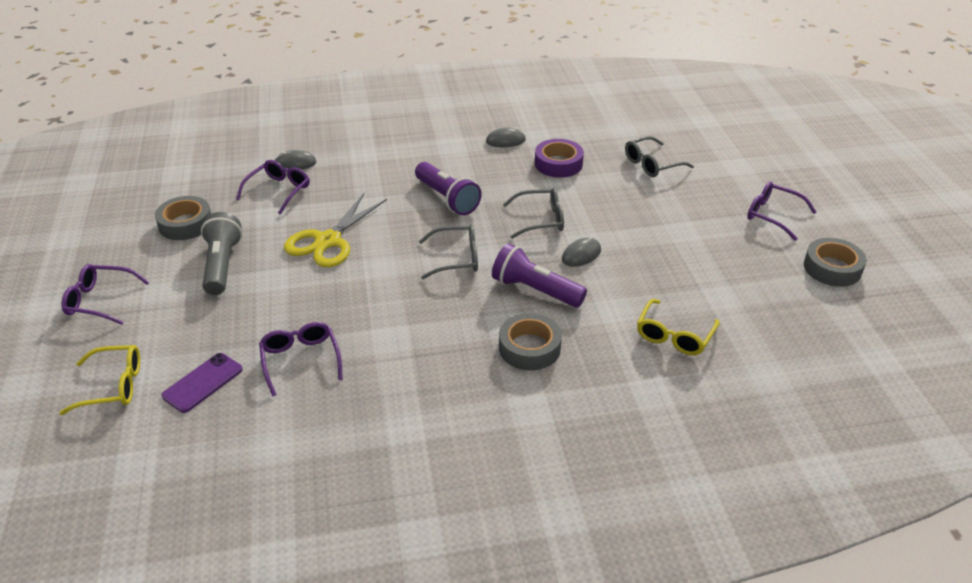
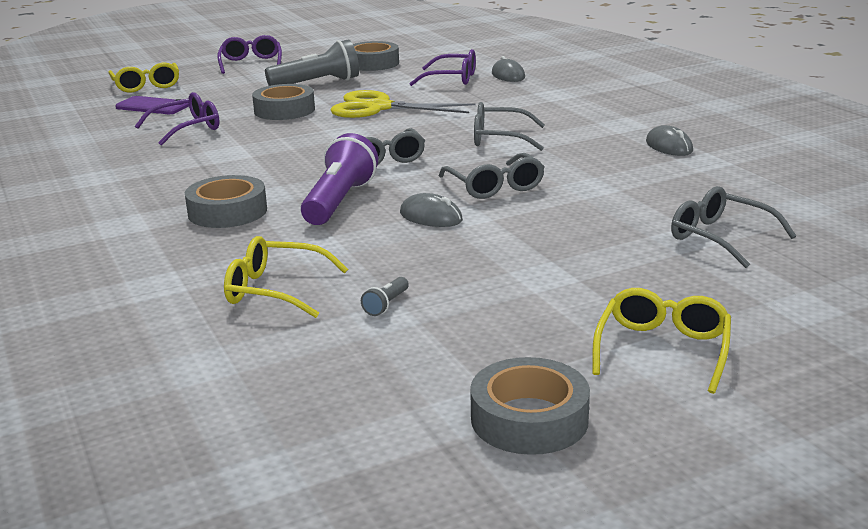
camera: 75 degrees right, 15 degrees down
(292, 294) = (284, 110): none -> grey tape
(447, 199) = (499, 138): purple flashlight -> grey glasses
(558, 164) = (645, 180): purple tape -> none
(705, 293) = (386, 305): none -> grey flashlight
(773, 215) = (662, 350): purple glasses -> yellow glasses

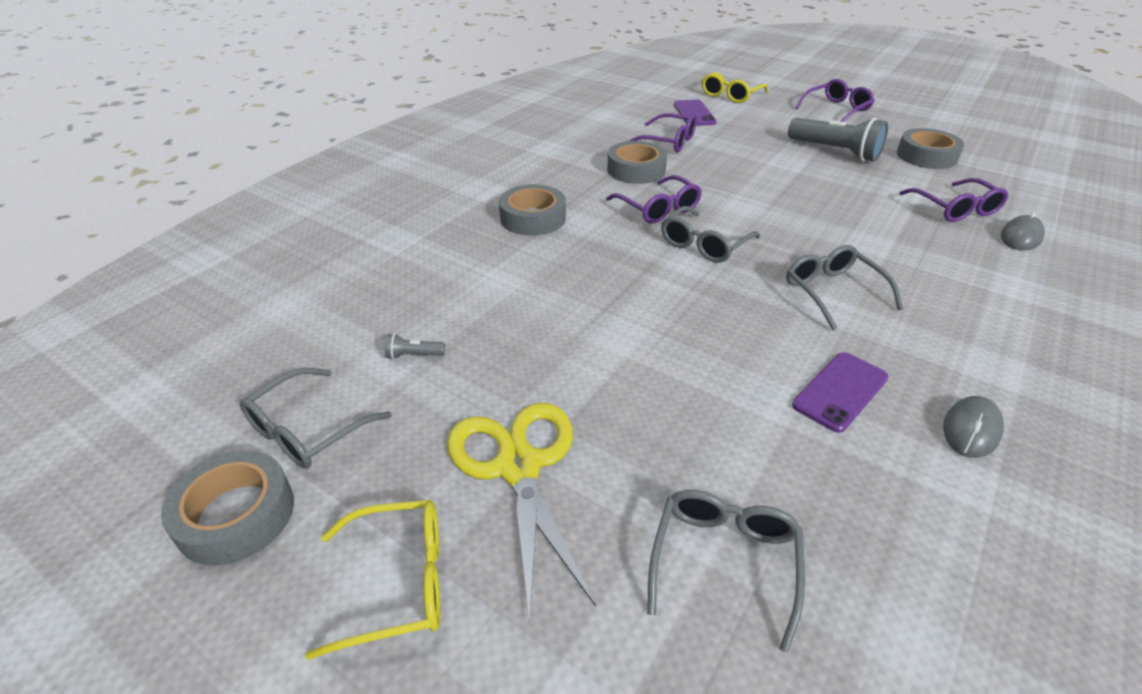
camera: 60 degrees right, 15 degrees up
(275, 290) = (412, 291): yellow glasses -> none
(284, 110) = (755, 162): grey tape -> grey tape (636, 170)
(299, 160) = (658, 208): none -> purple glasses
(339, 201) = (594, 258): purple flashlight -> none
(379, 107) = (821, 200): yellow scissors -> yellow scissors (518, 467)
(431, 217) = (602, 317): grey mouse -> none
(495, 186) = (706, 331): grey glasses -> grey glasses (308, 430)
(603, 167) = (840, 391): none -> purple phone

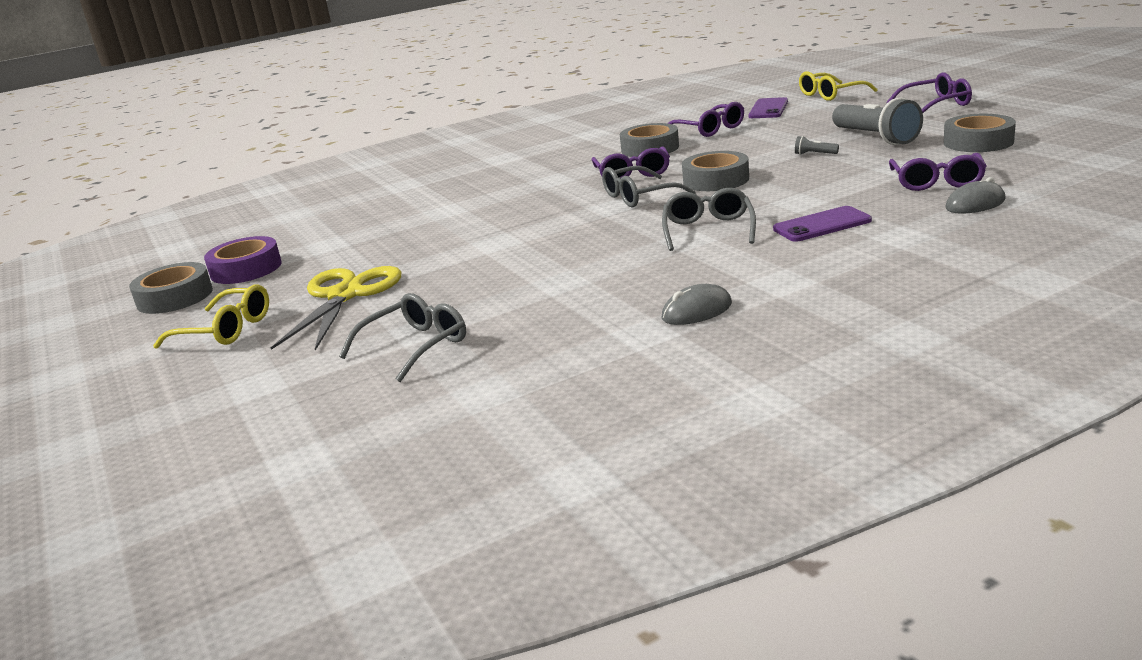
camera: 30 degrees right, 15 degrees down
(308, 430) = (246, 269): grey glasses -> purple tape
(413, 355) = (344, 242): grey flashlight -> grey flashlight (814, 154)
(533, 218) = (519, 176): grey tape -> grey tape (716, 180)
(840, 391) = (621, 283): purple phone -> purple phone (822, 225)

